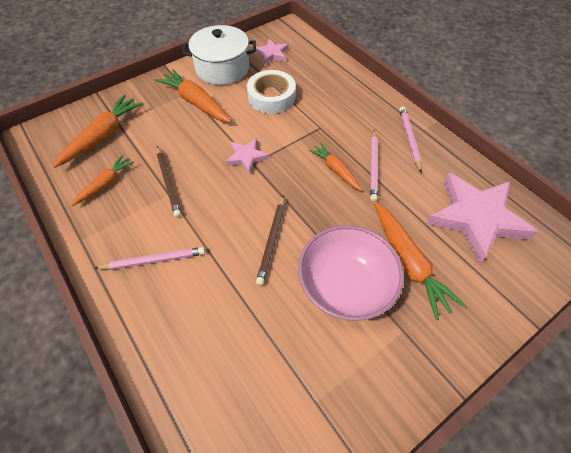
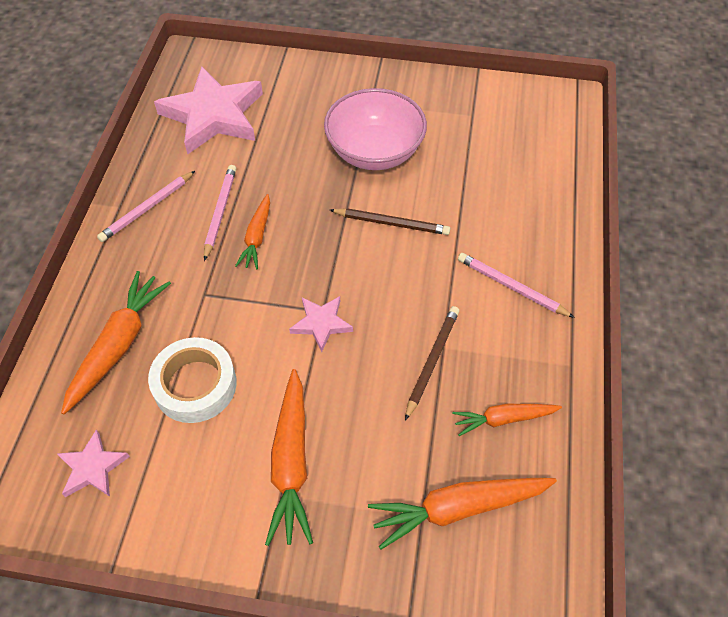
camera: 135 degrees left, 0 degrees up
(222, 68) = (188, 503): white pot -> none
(272, 240) = (391, 223): brown pencil -> brown pencil turned 45 degrees clockwise
(373, 166) = (220, 212): pink pencil -> pink pencil turned 45 degrees counterclockwise
(408, 263) = (309, 130): orange carrot -> orange carrot (118, 345)

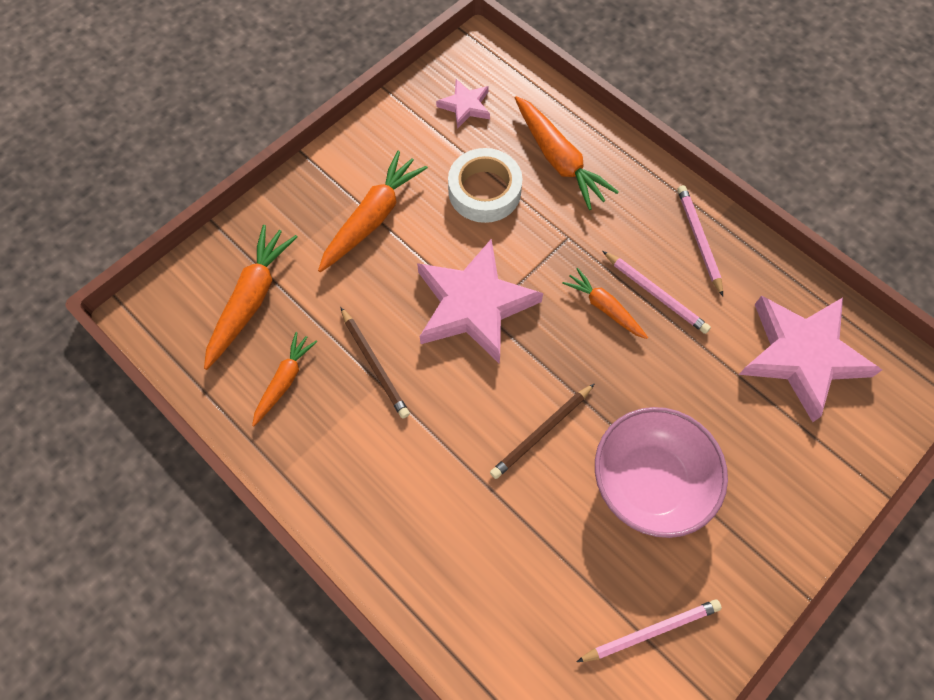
camera: 125 degrees right, 10 degrees up
(291, 463) = (372, 218): orange carrot -> orange carrot turned 90 degrees clockwise
(321, 323) = (474, 305): pink star -> pink star, size x2.07
(511, 287) = (392, 487): pink pencil -> pink pencil (651, 631)

